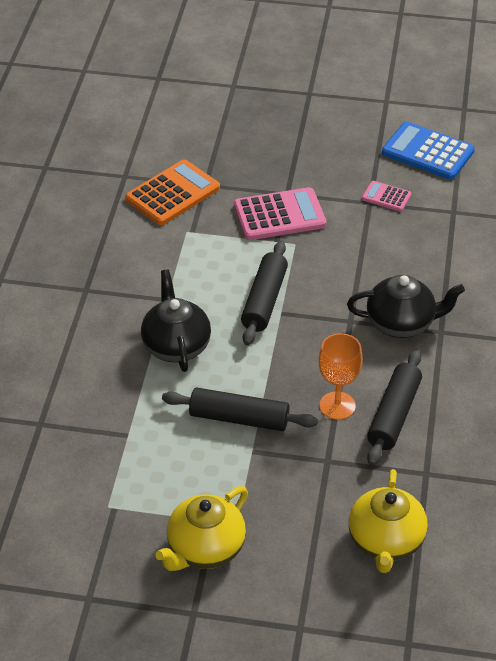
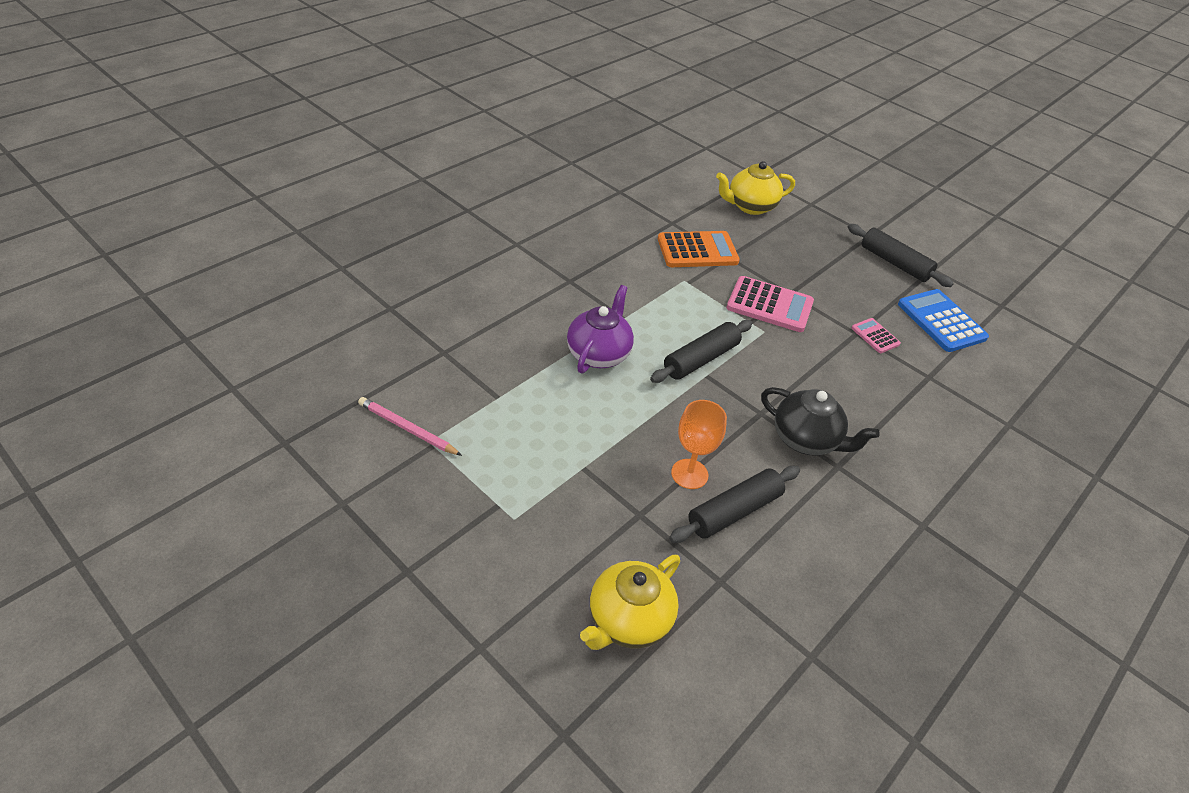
camera: 30 degrees right, 0 degrees up
(79, 507) = (408, 429): none -> pink pencil
(176, 346) = (599, 354): black teapot -> purple teapot
(205, 549) = (468, 523): yellow teapot -> yellow teapot (750, 206)
(239, 418) = (597, 435): black rolling pin -> black rolling pin (894, 263)

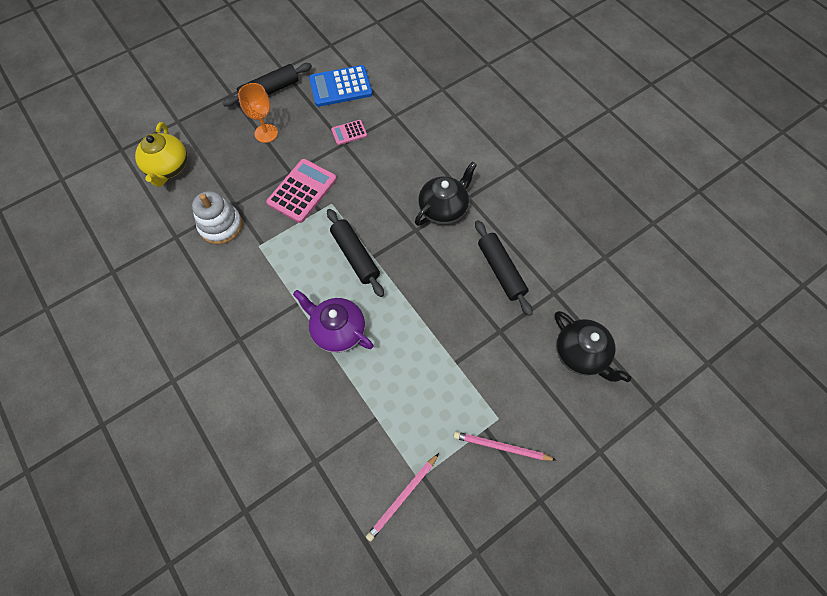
camera: 75 degrees left, 20 degrees up
(476, 524) = (501, 447): none -> pink pencil
(628, 620) = (581, 354): yellow teapot -> black teapot
(689, 474) = (467, 291): orange goblet -> orange goblet (266, 133)
(697, 250) = (221, 226): orange calculator -> white stacking toy

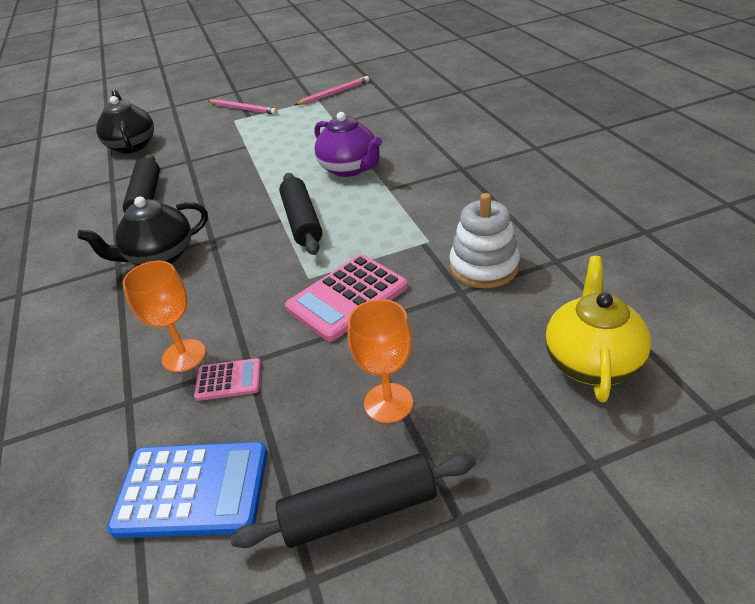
camera: 160 degrees left, 25 degrees down
(381, 142) = (184, 355): none -> orange goblet

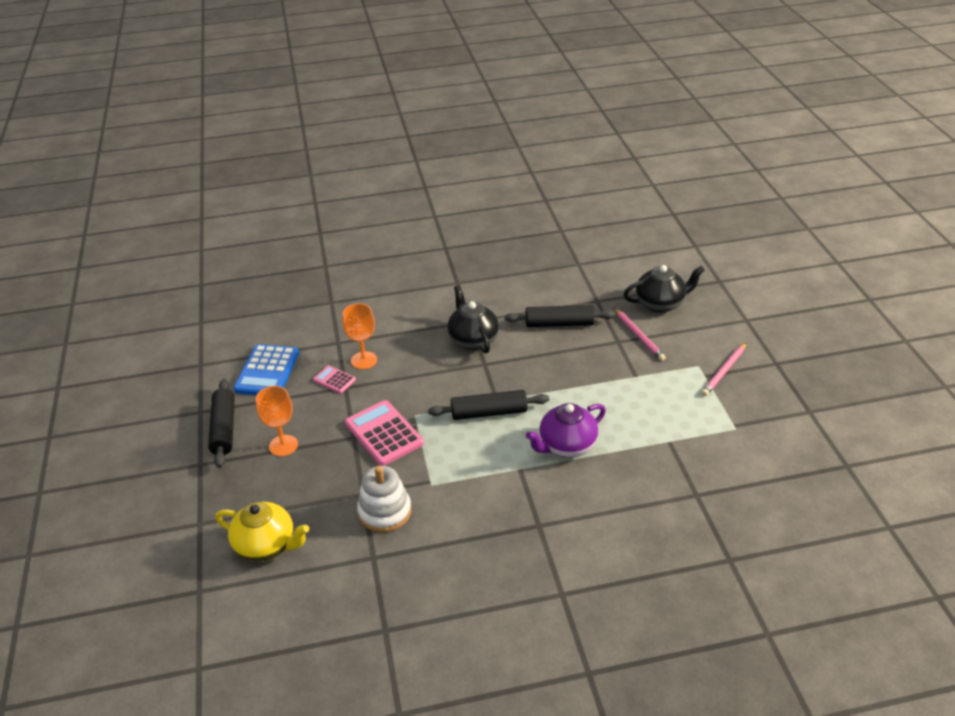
camera: 95 degrees right, 0 degrees up
(228, 380) = (334, 380): pink calculator -> pink calculator turned 120 degrees clockwise
(334, 93) = (749, 443): pink pencil -> pink pencil (638, 336)

